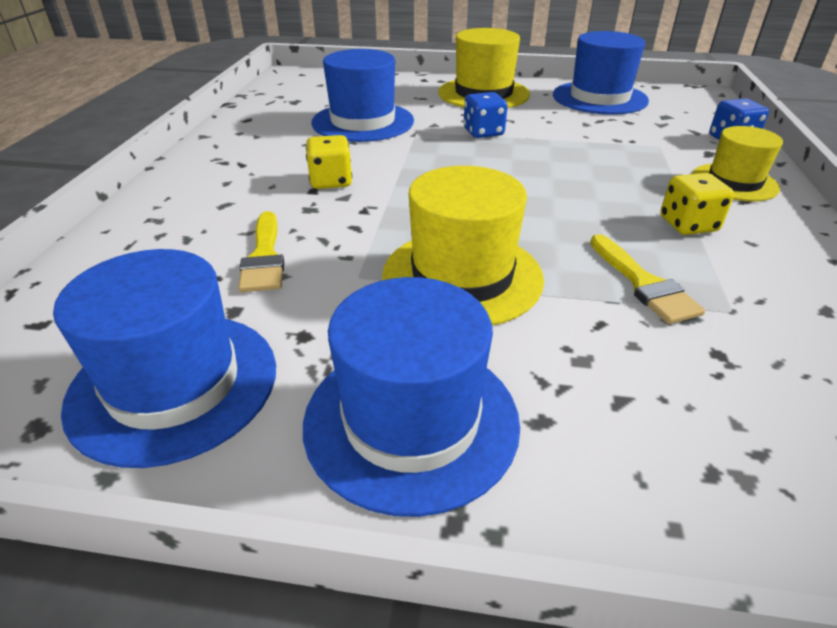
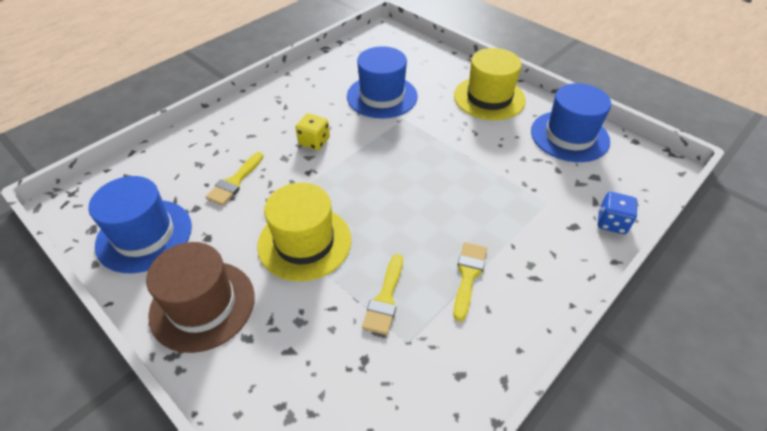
camera: 35 degrees right, 10 degrees up
(411, 420) = (202, 305): blue hat -> brown hat
(483, 132) = (443, 137): blue dice -> none
(688, 224) = (468, 275): yellow dice -> yellow brush
(734, 182) = (551, 260): yellow hat -> none

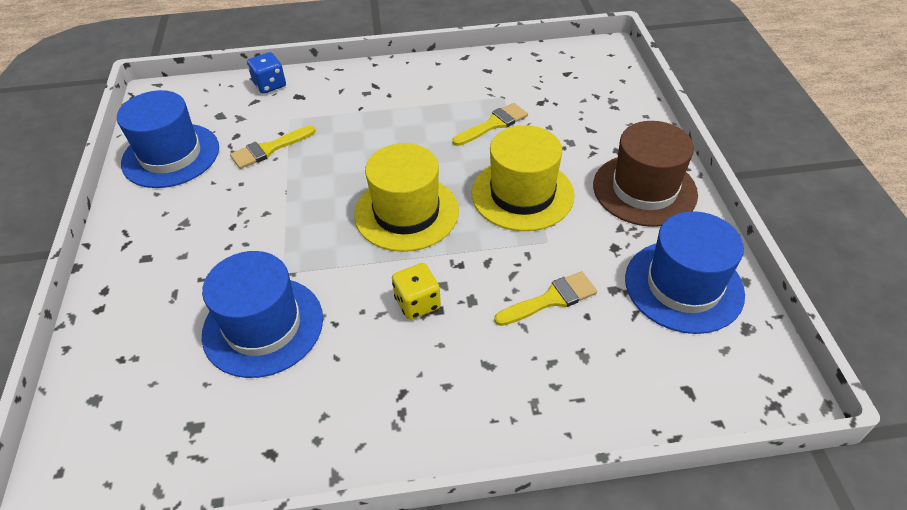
camera: 140 degrees left, 0 degrees up
(468, 275) = (417, 108): yellow brush -> yellow brush (268, 149)
(489, 98) = (158, 242): yellow hat -> yellow hat (406, 212)

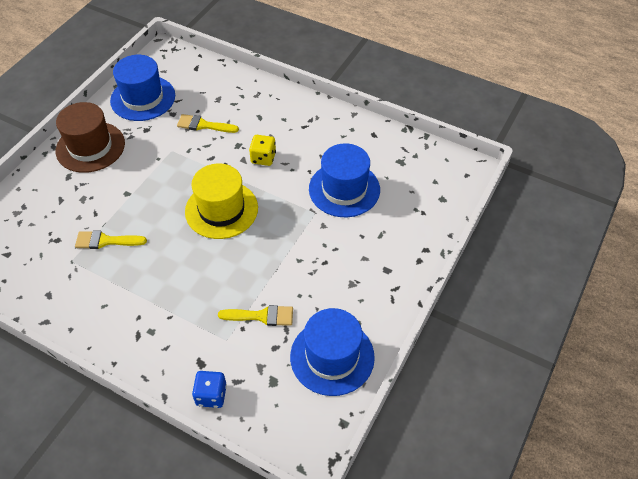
camera: 145 degrees left, 5 degrees up
(522, 194) = (150, 182): yellow hat -> none

